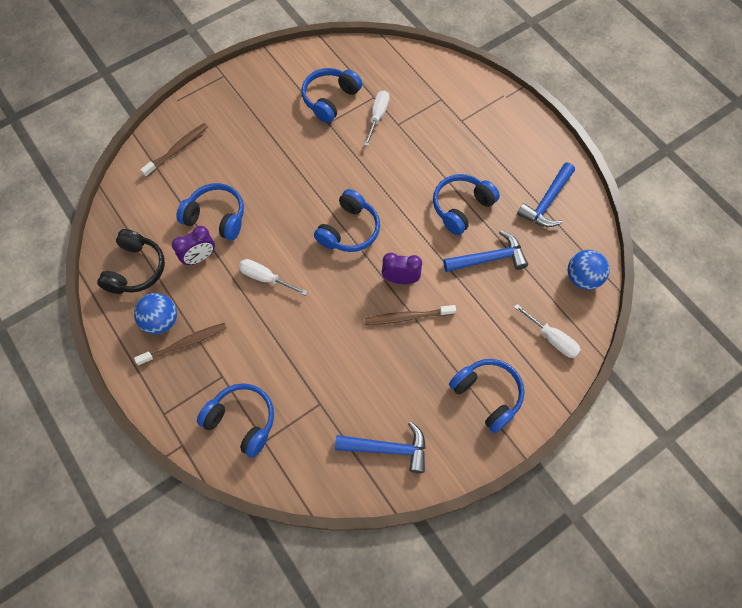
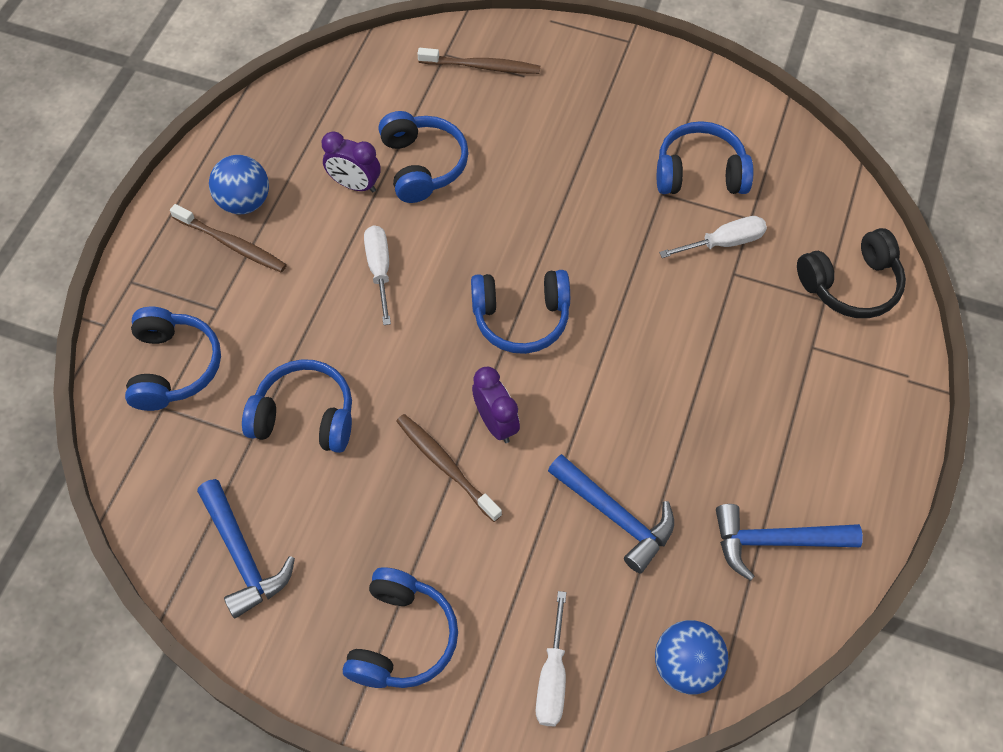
camera: 55 degrees right, 5 degrees down
(136, 269) = (291, 134): black headphones -> black headphones (850, 284)
(461, 207) = (668, 432): blue headphones -> blue headphones (305, 417)

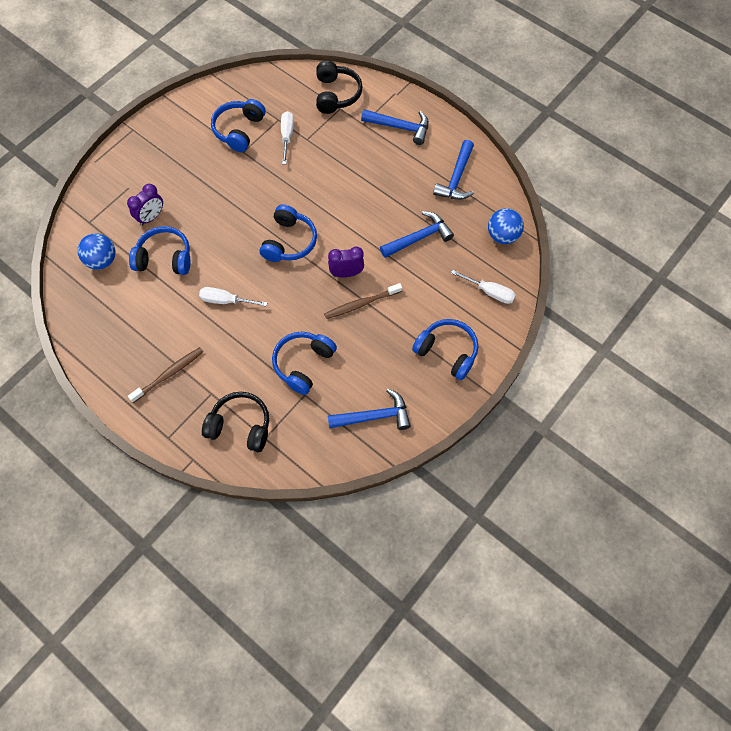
camera: 70 degrees left, 5 degrees up
(173, 367) = (240, 426): blue headphones -> black headphones
(244, 202) = (141, 360): blue ball -> blue ball (102, 260)
(355, 185) = (160, 297): purple clock -> purple clock (151, 217)
(482, 66) = (109, 206): brown toothbrush -> none
(837, 409) = (400, 127): none -> blue hammer

